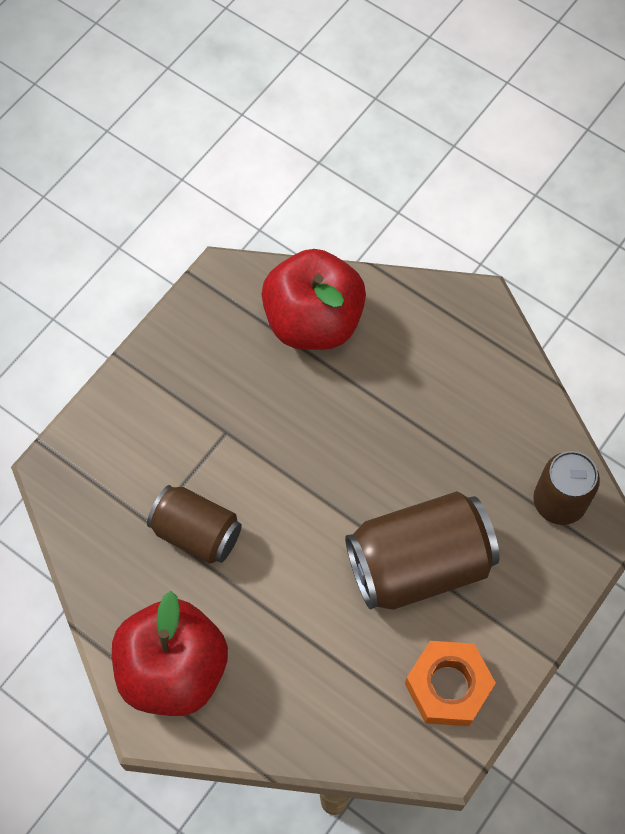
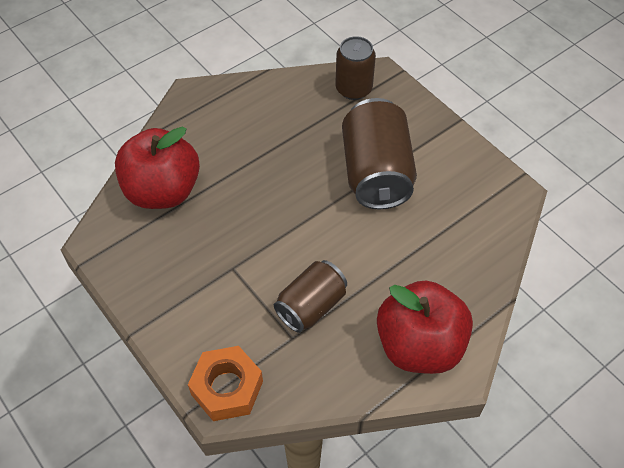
camera: 75 degrees left, 10 degrees down
(448, 686) = (467, 177): orange nut -> orange nut (227, 388)

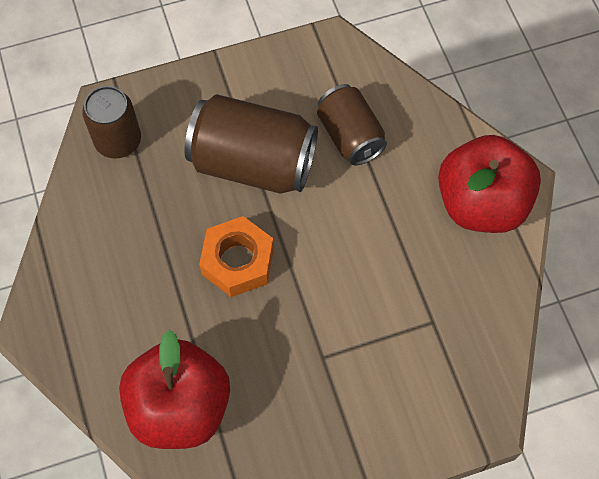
camera: 70 degrees left, 10 degrees up
(227, 388) = (471, 406): orange nut -> orange nut (237, 261)
(311, 306) = (401, 290): brown can -> brown can (350, 136)

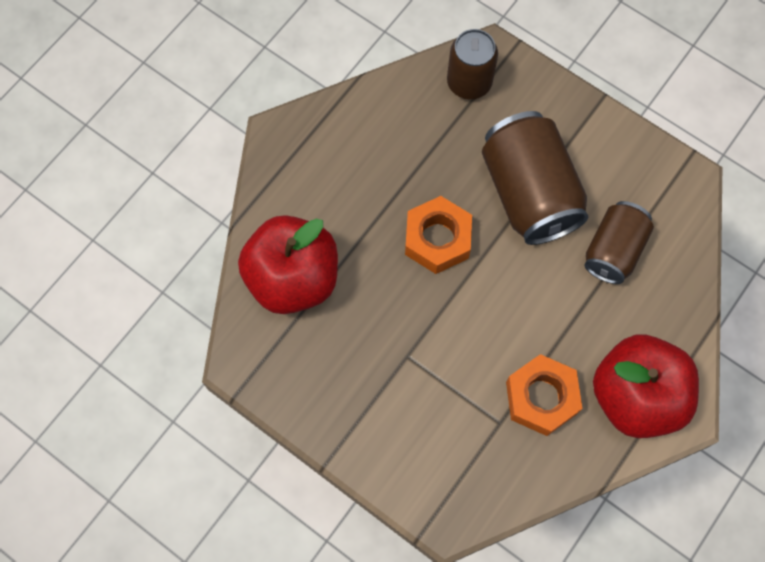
camera: 55 degrees right, 5 degrees up
(434, 275) = (541, 398): none -> orange nut

